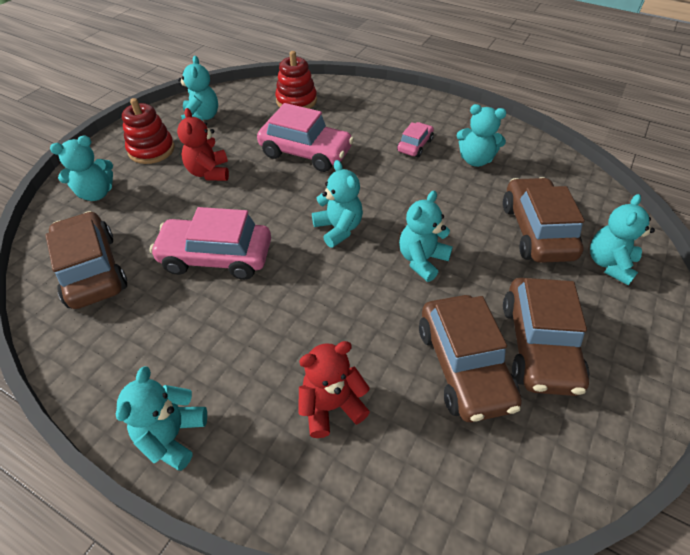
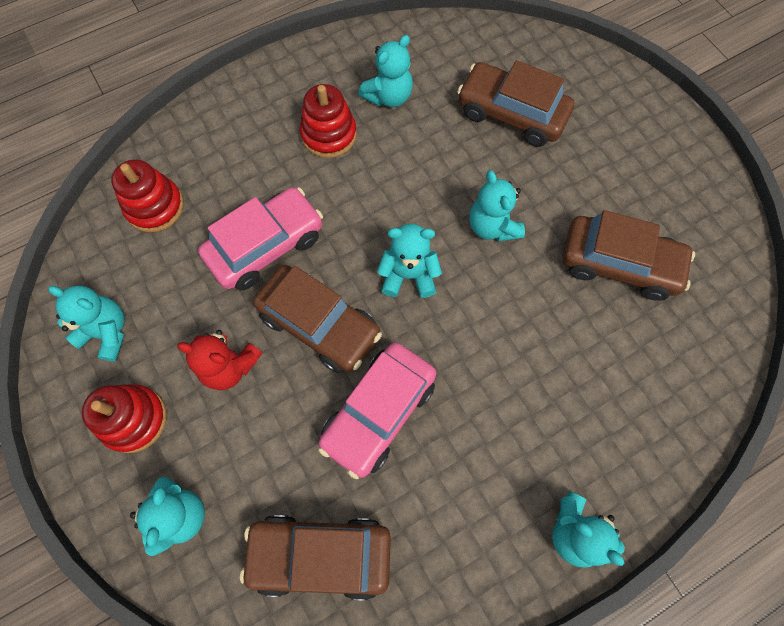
camera: 60 degrees left, 20 degrees up
(331, 406) = (607, 386): red teddy bear -> none
(415, 145) = (329, 134): pink car -> red stacking toy
(538, 345) = (626, 198): brown car -> brown car (319, 324)
(609, 264) = (577, 90): turquoise teddy bear -> none

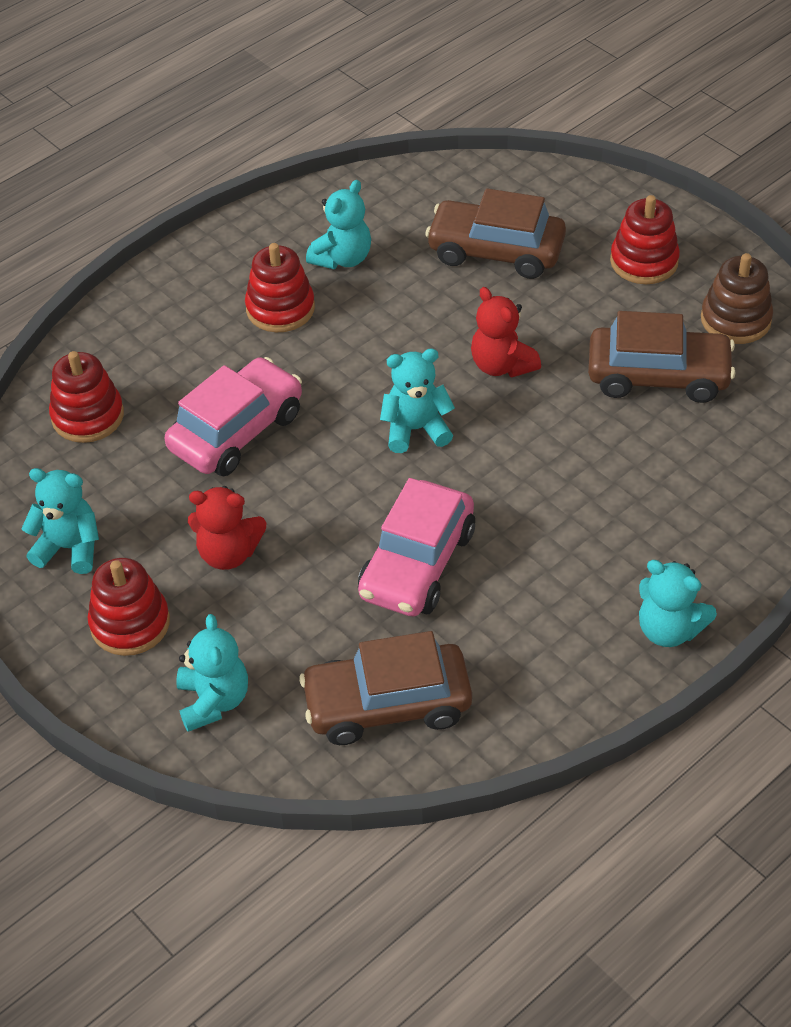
camera: 10 degrees left, 20 degrees down
(319, 324) = (324, 495): brown car -> none
(492, 226) = (502, 365): turquoise teddy bear -> red teddy bear
(629, 147) = (644, 261): none -> red stacking toy
(695, 221) = (735, 319): none -> brown stacking toy

